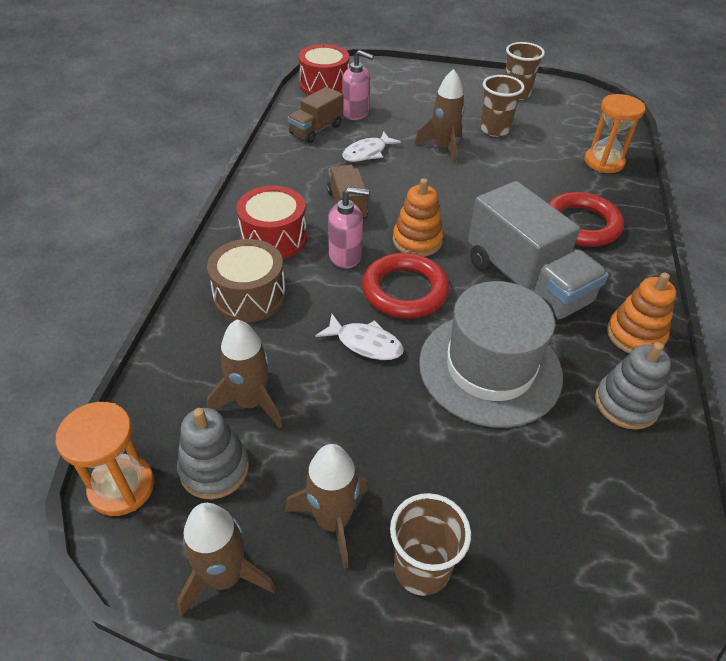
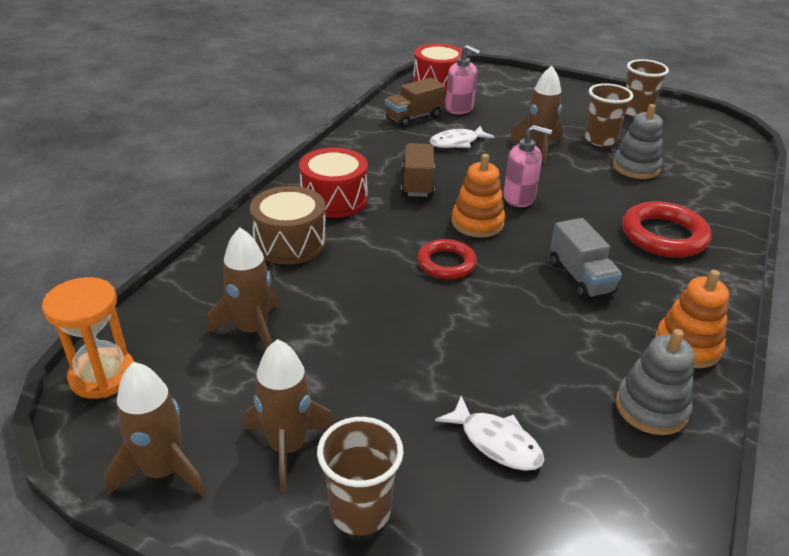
camera: 15 degrees right, 10 degrees down
(214, 468) = (193, 378): grey stacking toy -> grey stacking toy (636, 167)
(345, 256) = (398, 224): pink soap dispenser -> pink soap dispenser (519, 198)
(365, 343) = (386, 301): white fish -> white fish (496, 442)
(405, 290) = (446, 263): red ring -> red ring, size x0.65
(490, 368) = (509, 347): grey hat -> none
(526, 282) = (580, 277): grey truck -> grey truck, size x0.55
(603, 162) = (712, 184): orange hourglass -> none

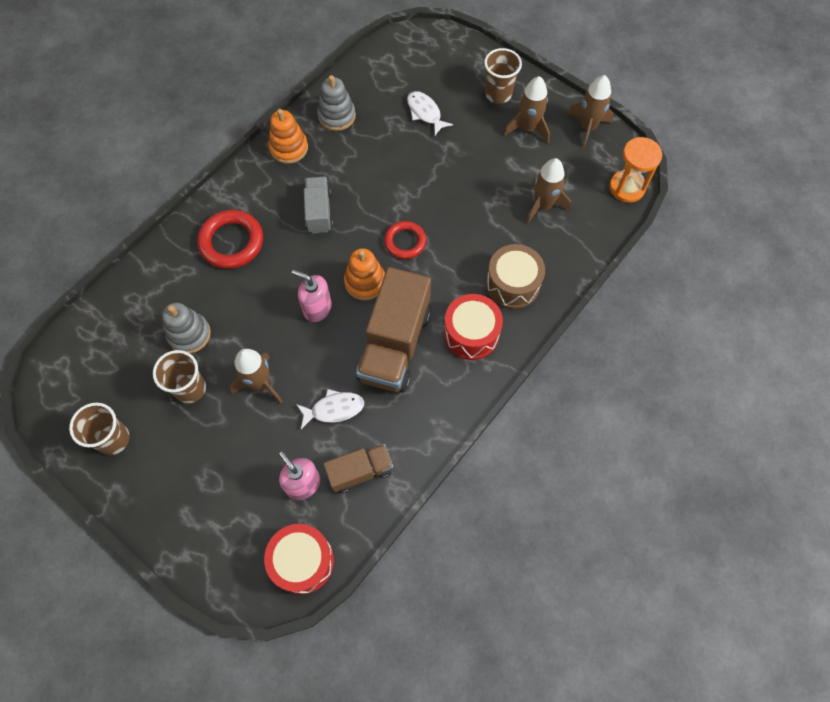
camera: 165 degrees left, 30 degrees up
(417, 183) = (394, 345): brown truck -> brown truck, size x1.83

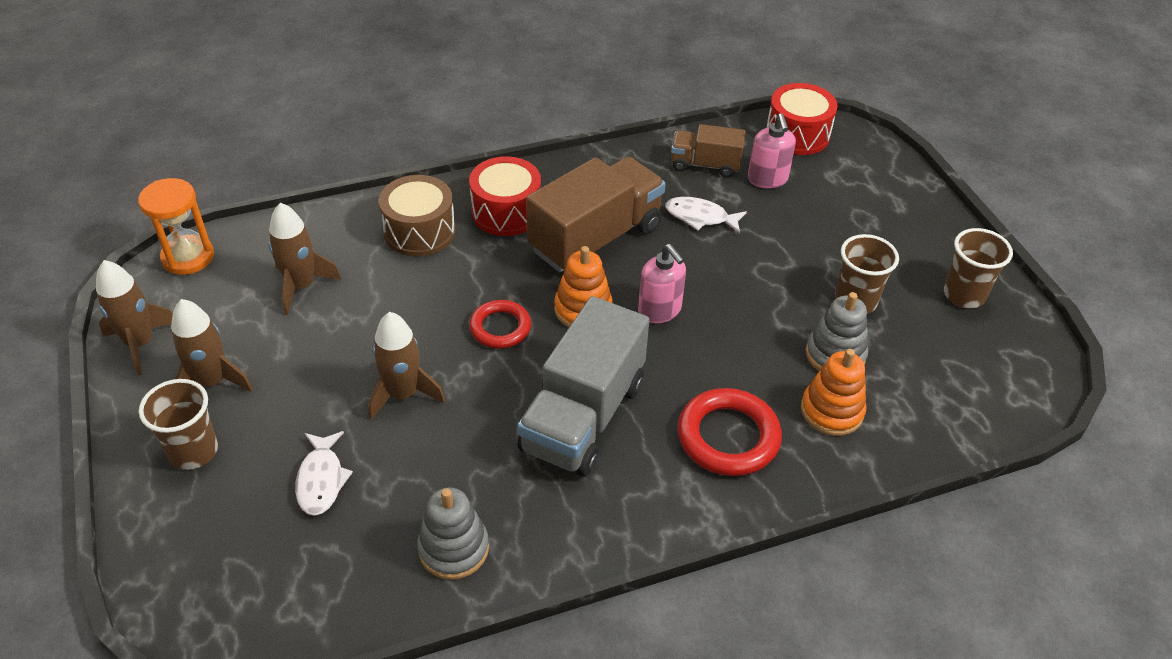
camera: 150 degrees left, 20 degrees down
(260, 383) = (769, 271): brown rocket -> brown rocket (403, 394)
(289, 148) = (564, 534): orange stacking toy -> orange stacking toy (831, 411)
(319, 212) = (583, 416): grey truck -> grey truck, size x1.83

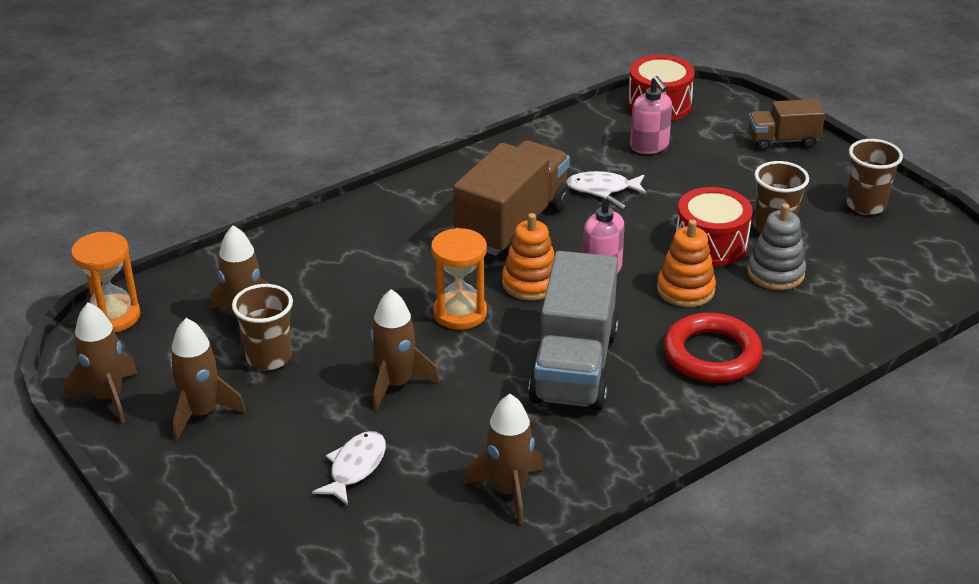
camera: 15 degrees left, 10 degrees down
(193, 451) = (216, 472): brown cup -> brown cup (269, 357)
(321, 480) = (355, 467): white fish -> white fish turned 135 degrees counterclockwise
(419, 231) = (338, 250): brown drum -> none
(454, 548) = (509, 491): grey stacking toy -> brown rocket
(500, 328) = (460, 313): red ring -> orange hourglass
(506, 212) = (415, 218): red drum -> red drum (711, 244)
(705, 165) = (585, 145): brown truck -> brown truck (783, 141)
(831, 411) = (792, 316): orange stacking toy -> orange stacking toy (685, 290)

